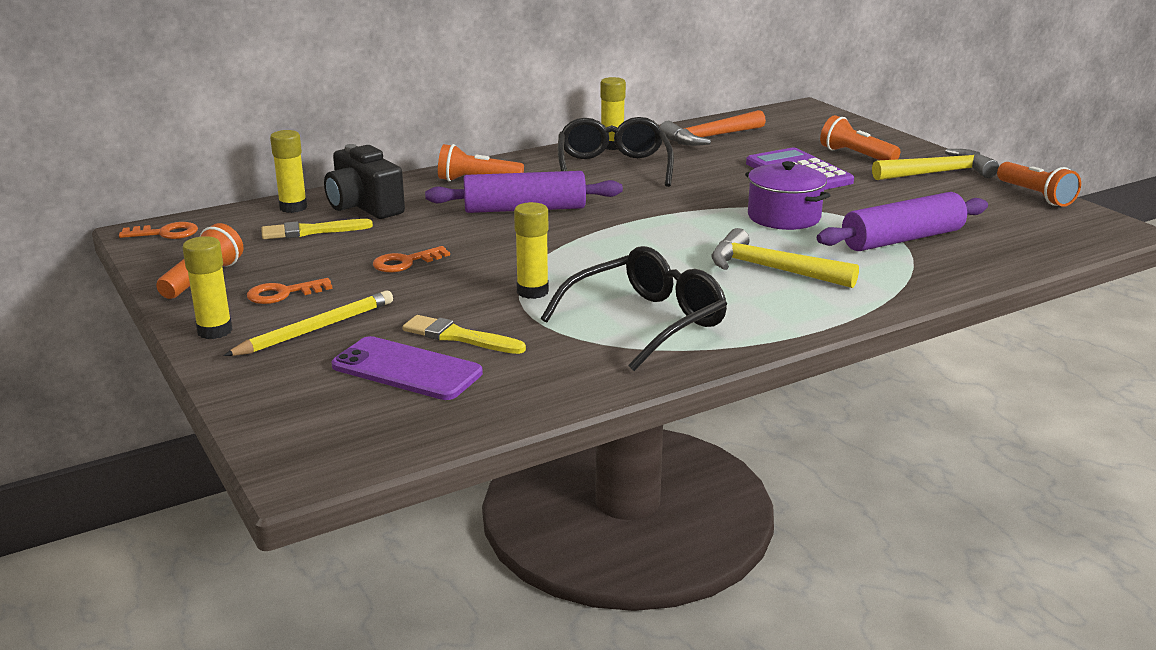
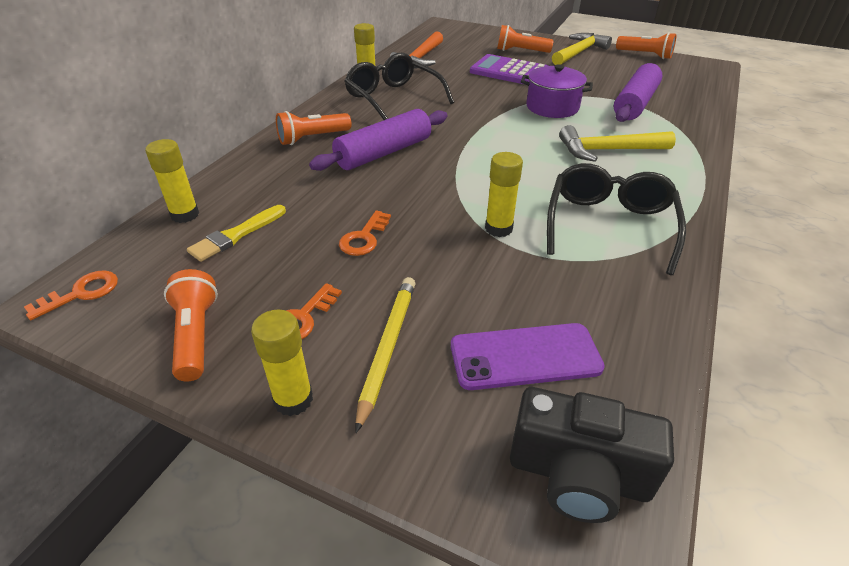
camera: 35 degrees left, 15 degrees up
(364, 207) = (251, 192): black camera -> black camera (578, 475)
(459, 337) = (512, 299): yellow brush -> none

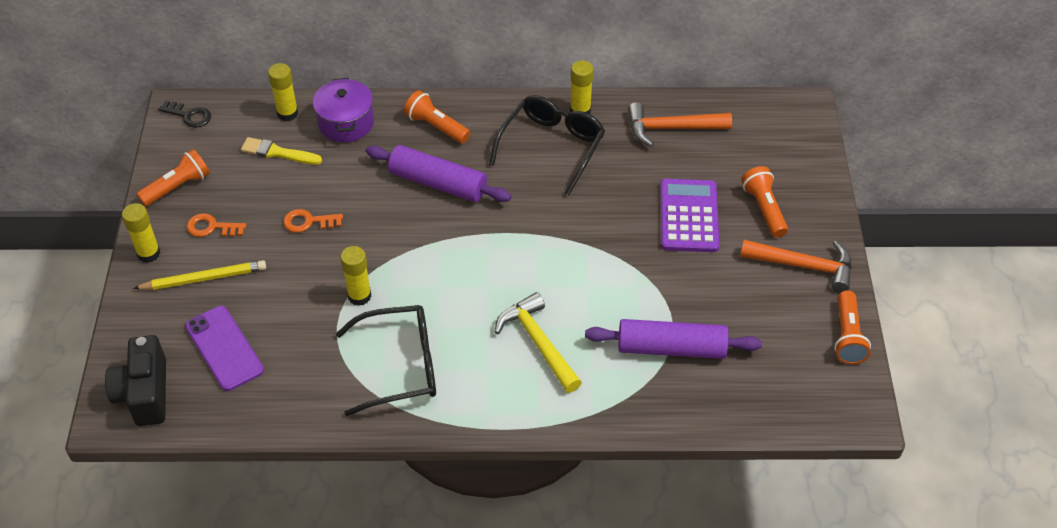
camera: 65 degrees right, 10 degrees up
(81, 293) = (189, 115): orange key -> black key
(552, 107) = (613, 277): purple pot -> purple pot (346, 123)
(579, 52) = (804, 266): yellow hammer -> orange hammer

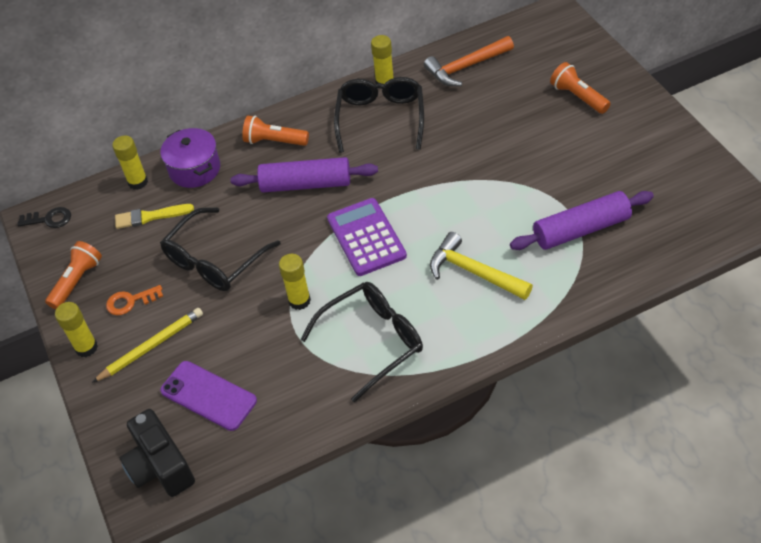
camera: 20 degrees left, 0 degrees up
(308, 222) = (215, 260): orange key -> black glasses
(688, 216) = (525, 126): purple calculator -> purple calculator (366, 237)
(804, 266) = (637, 126): orange hammer -> none
(847, 336) = (705, 163): orange flashlight -> none

